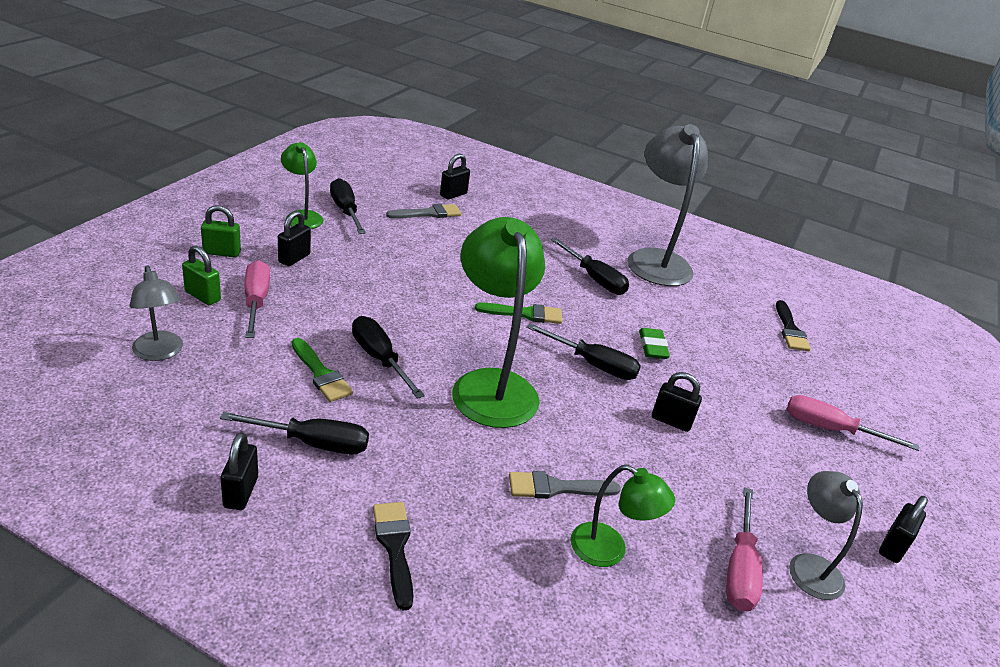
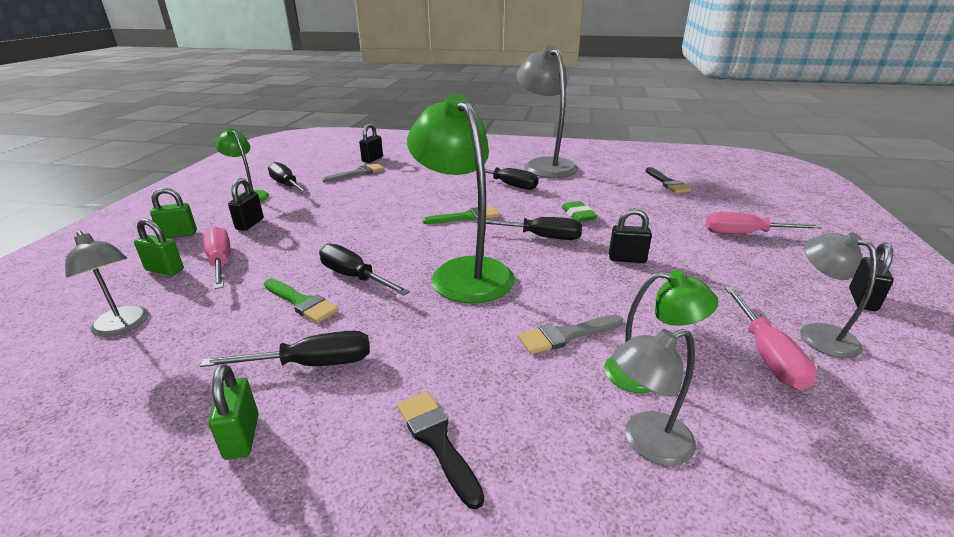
camera: 10 degrees left, 5 degrees down
(241, 492) = (242, 436): black padlock -> green padlock
(569, 607) = (646, 442): none -> grey lamp

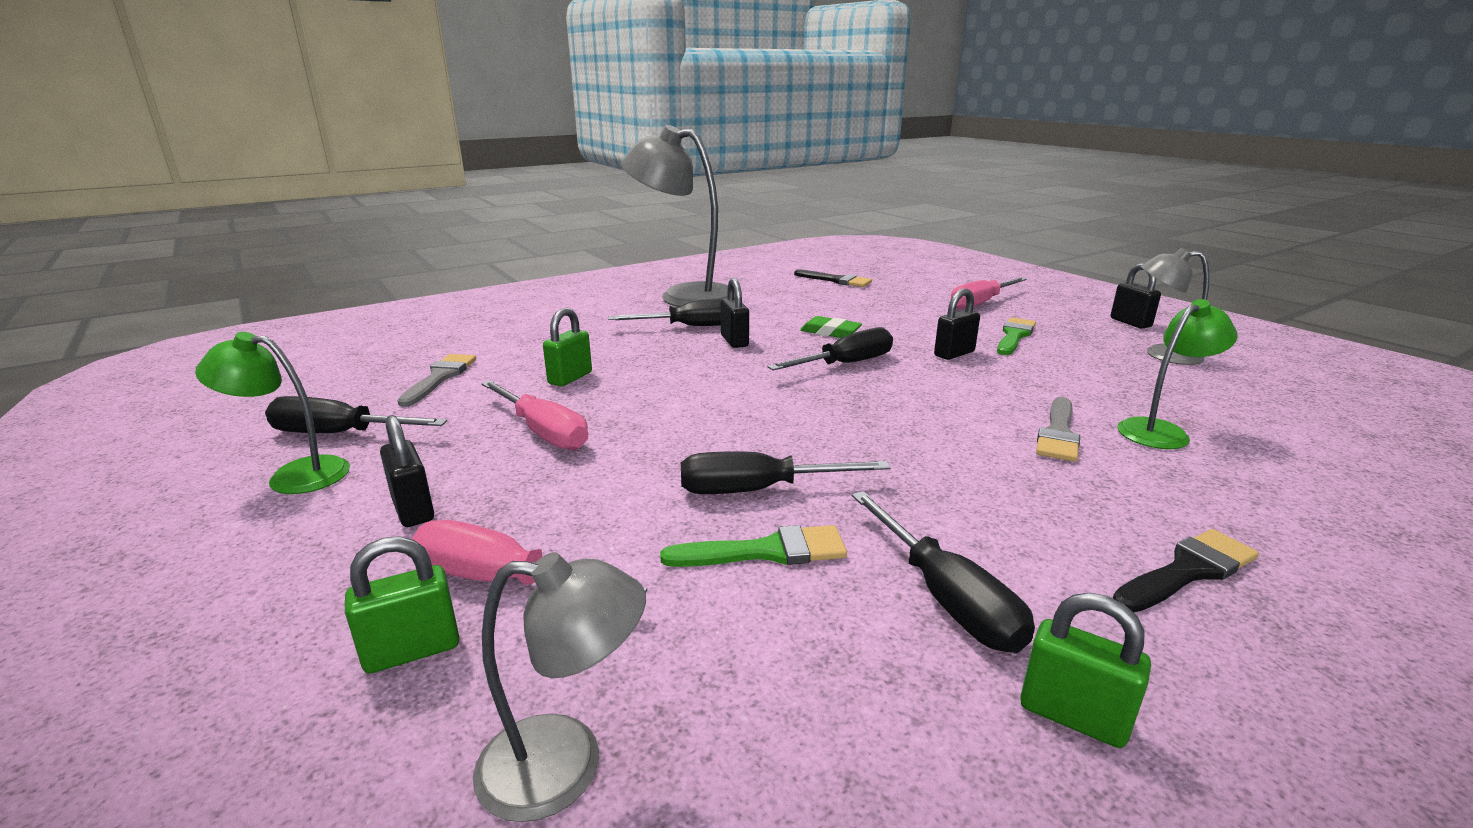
camera: 45 degrees left, 5 degrees down
(179, 234) = (285, 592): green padlock -> green padlock (570, 378)
(312, 364) = (946, 598): black screwdriver -> black screwdriver turned 120 degrees clockwise
(372, 159) = (419, 353): black padlock -> black padlock (734, 341)
(437, 440) = (1187, 571): black brush -> black brush turned 135 degrees clockwise
(464, 271) = (857, 426): green lamp -> none
(466, 217) = (727, 374): green brush -> green brush (1014, 336)
(646, 442) = (1260, 474): grey lamp -> none
(766, 354) = (1172, 380): pink screwdriver -> pink screwdriver (543, 432)

